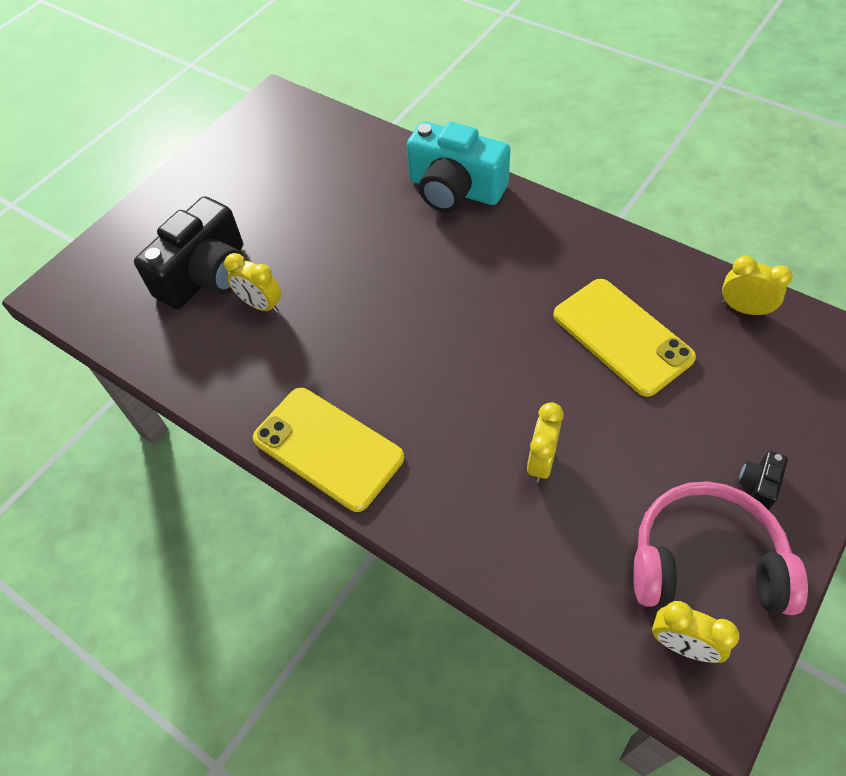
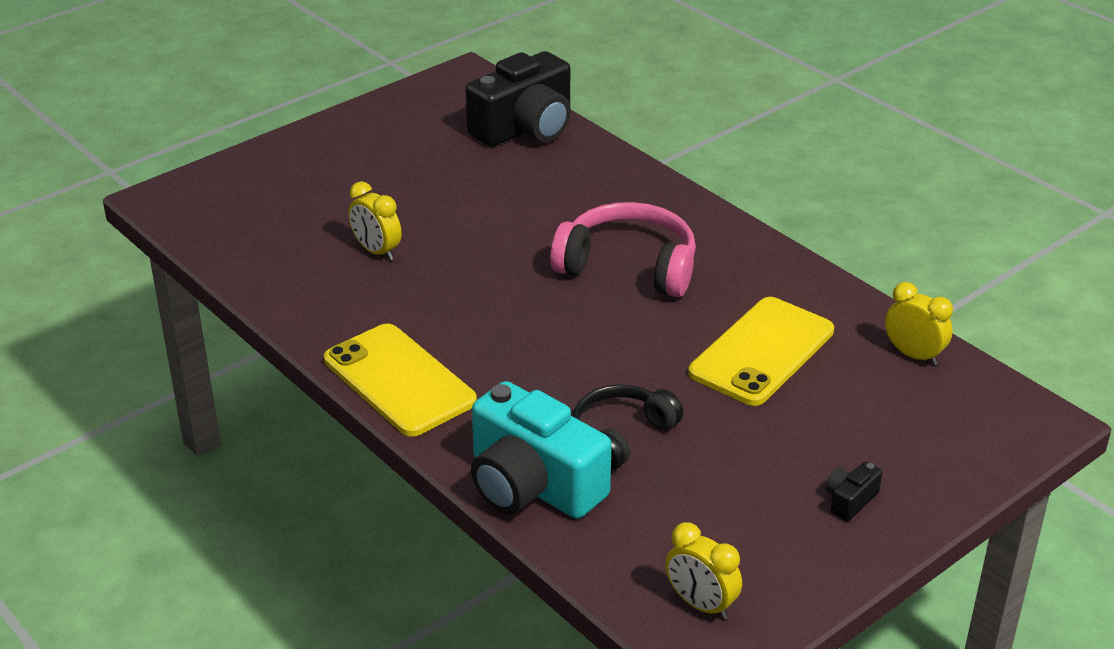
camera: 10 degrees right, 20 degrees down
(206, 275) = (328, 215): black camera -> black camera (525, 128)
(455, 189) = (634, 192): turquoise camera -> turquoise camera (532, 485)
(541, 461) = (622, 435): yellow clock -> black headphones
(622, 336) = (762, 352): yellow phone -> yellow phone turned 60 degrees clockwise
(706, 562) = (759, 548): pink headphones -> pink headphones (628, 266)

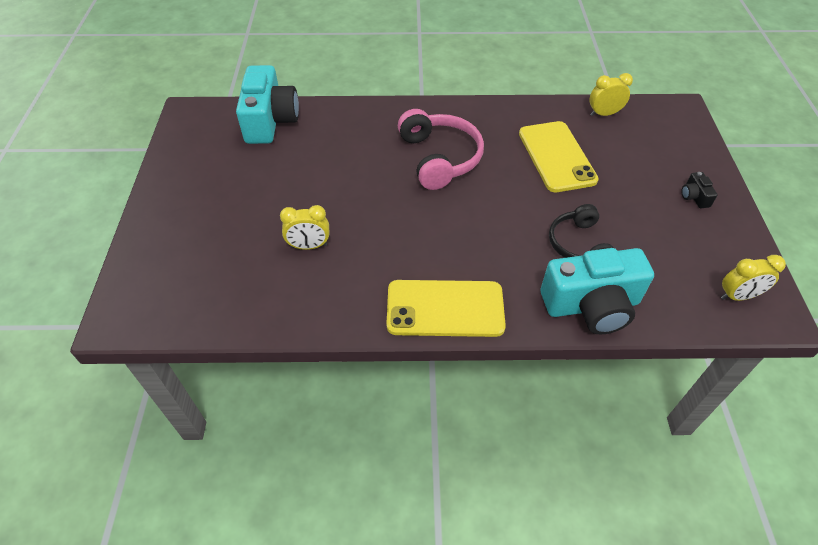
camera: 50 degrees left, 15 degrees up
(525, 128) = (270, 121): black camera -> turquoise camera
(628, 266) = (439, 158): pink headphones -> pink headphones turned 105 degrees clockwise

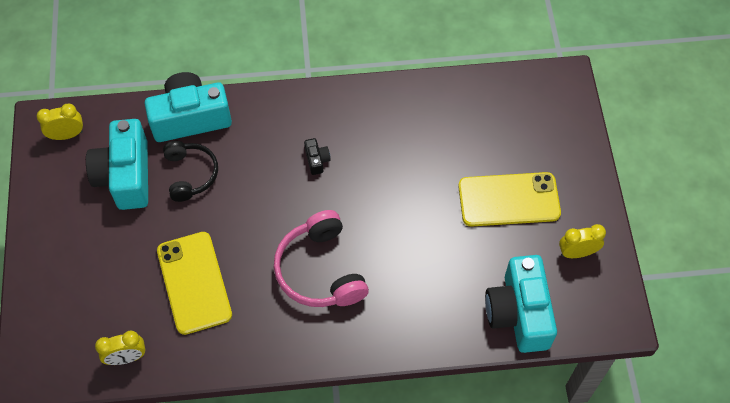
camera: 175 degrees right, 10 degrees up
(309, 246) = (432, 154): yellow clock -> yellow clock (577, 252)
(445, 308) = (309, 106): yellow phone -> yellow phone (509, 200)
(651, 248) = (125, 175): none -> turquoise camera
(694, 197) = (64, 238): black camera -> black camera (317, 160)

